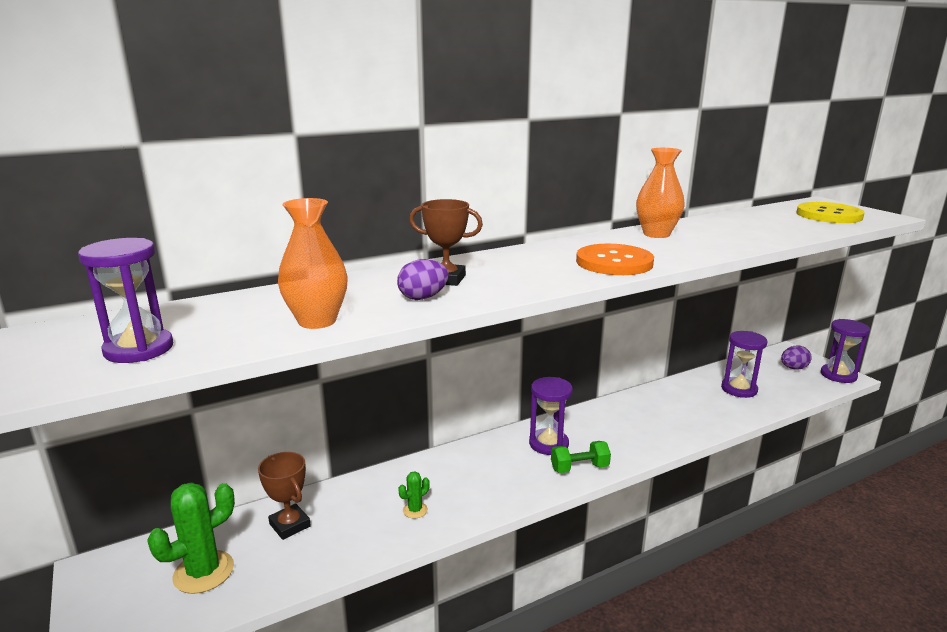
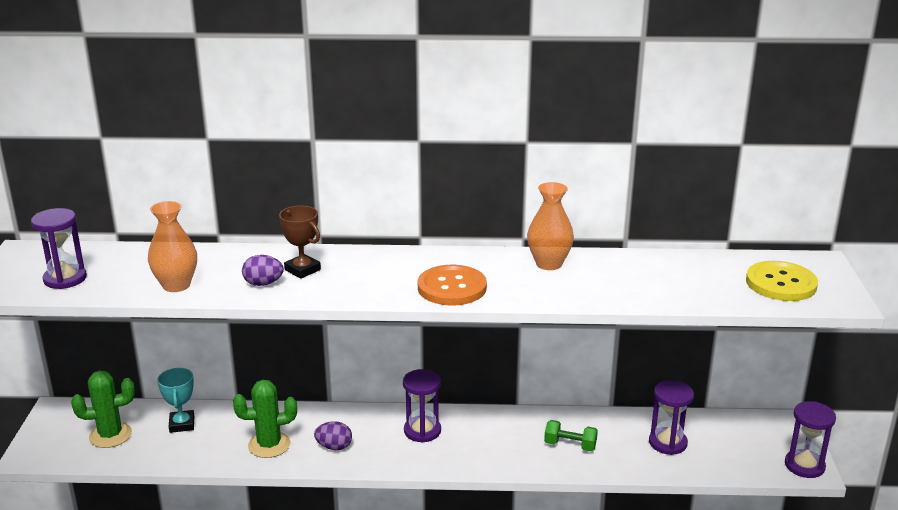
camera: 30 degrees right, 5 degrees up
(290, 525) = (182, 424): brown trophy -> turquoise trophy
(415, 510) = (269, 445): green cactus -> green cactus, size x2.04
(579, 468) = (423, 459): green dumbbell -> green dumbbell (570, 445)
(793, 368) = (764, 441): purple egg -> purple egg (334, 447)

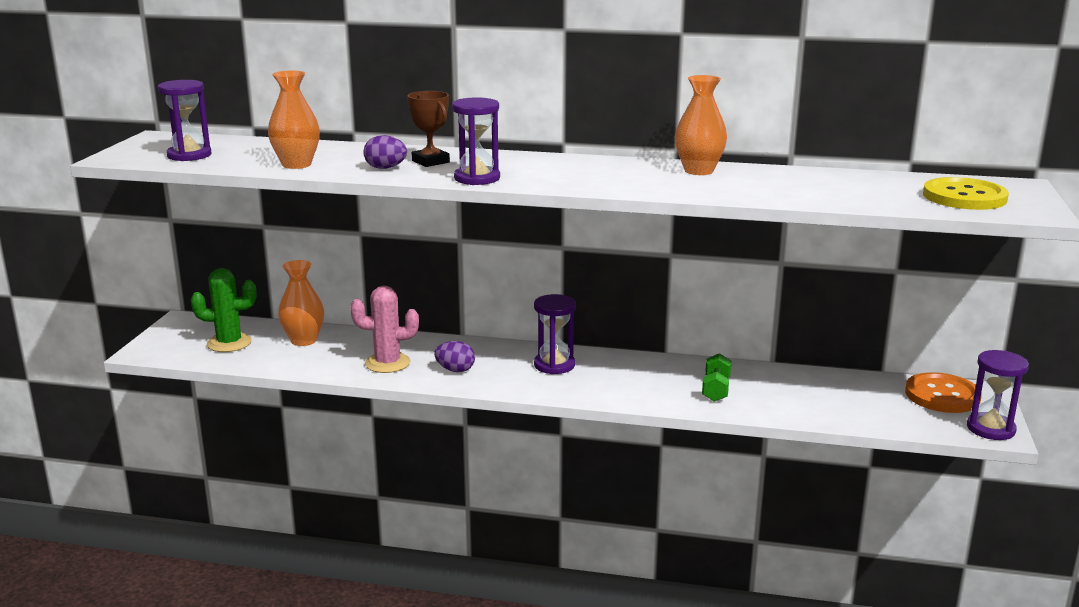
camera: 10 degrees right, 5 degrees down
(182, 424) = (303, 340): turquoise trophy -> orange vase
(269, 445) = (387, 363): green cactus -> pink cactus
(452, 287) = (584, 180): orange button -> orange button (942, 395)
(570, 445) = (716, 389): green dumbbell -> green dumbbell turned 75 degrees clockwise
(667, 443) = (830, 396): purple hourglass -> purple hourglass (477, 178)

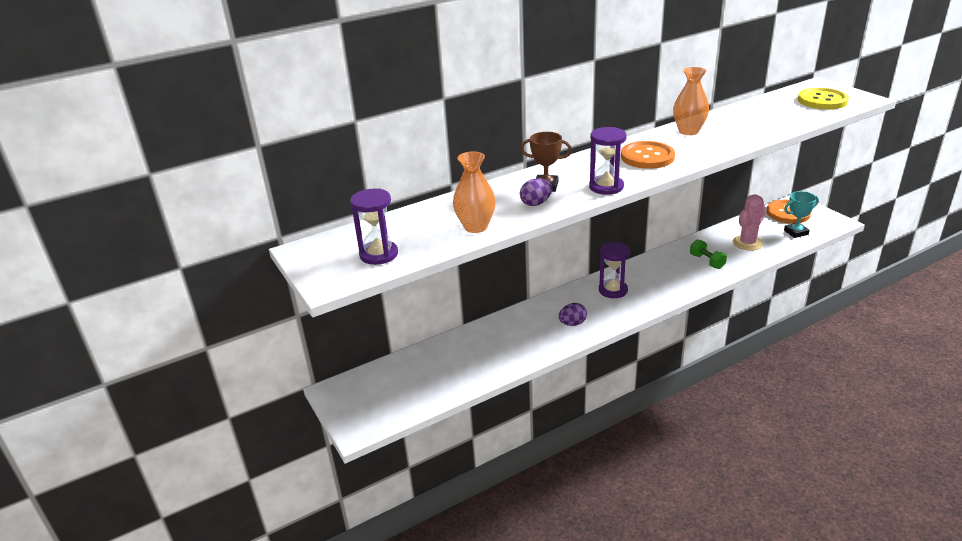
camera: 40 degrees left, 10 degrees up
(229, 343) = (403, 387): green cactus -> none
(303, 340) = (447, 356): orange vase -> none
(387, 363) = (528, 341): pink cactus -> pink cactus (747, 243)
(587, 173) = (647, 157): none -> orange button
(904, 416) = (796, 232): none -> turquoise trophy
(990, 429) = (832, 221): purple hourglass -> none

